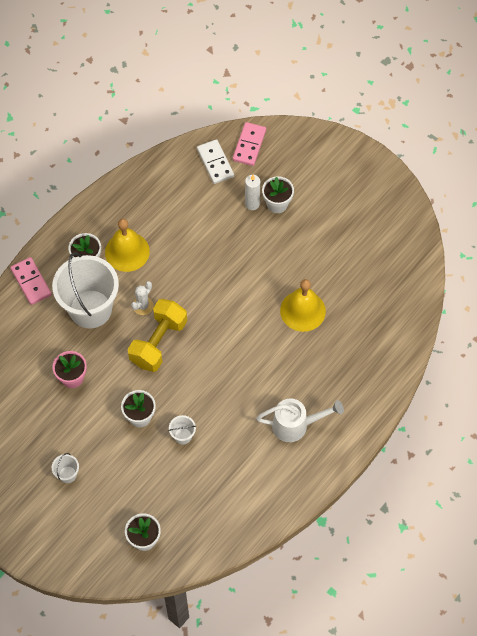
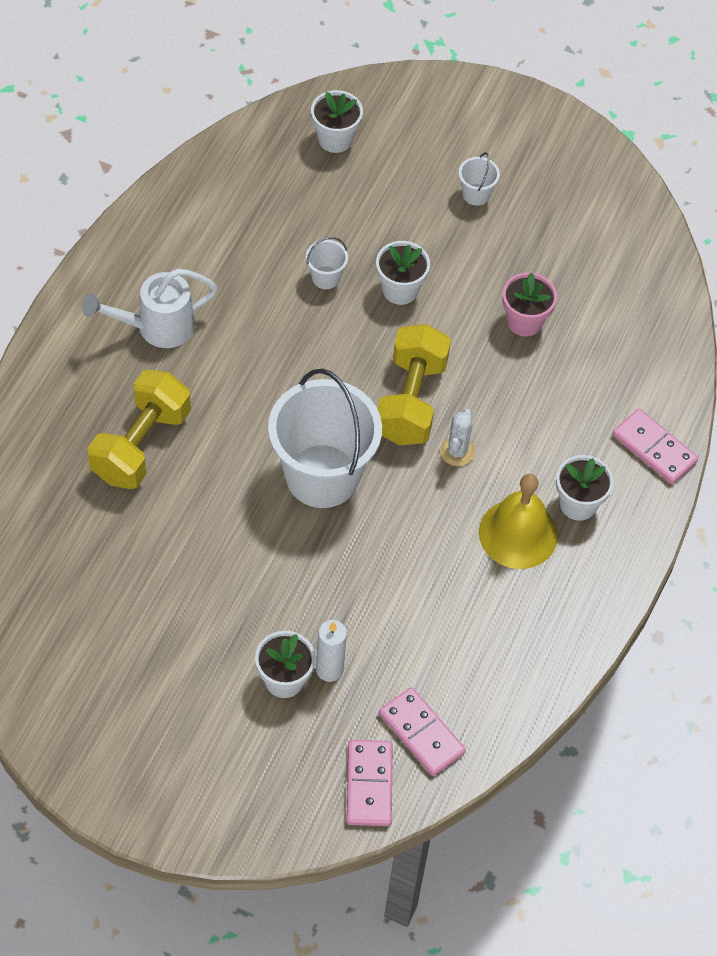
camera: 160 degrees right, 5 degrees down
(90, 309) = (540, 428): white bucket -> white bucket (322, 476)
(215, 163) = (421, 733): white domino -> pink domino
(302, 310) = (189, 502): yellow bell -> none
(322, 351) = (140, 445): none -> yellow dumbbell

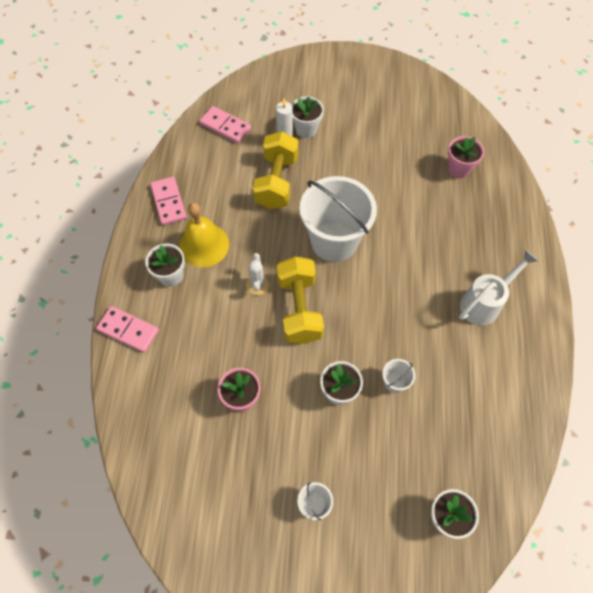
camera: 165 degrees right, 5 degrees up
(71, 524) = (458, 169): none -> pink flower pot
(140, 445) = (448, 224): yellow dumbbell -> yellow dumbbell (277, 182)
(369, 784) = (243, 97): pink domino -> pink domino (168, 202)

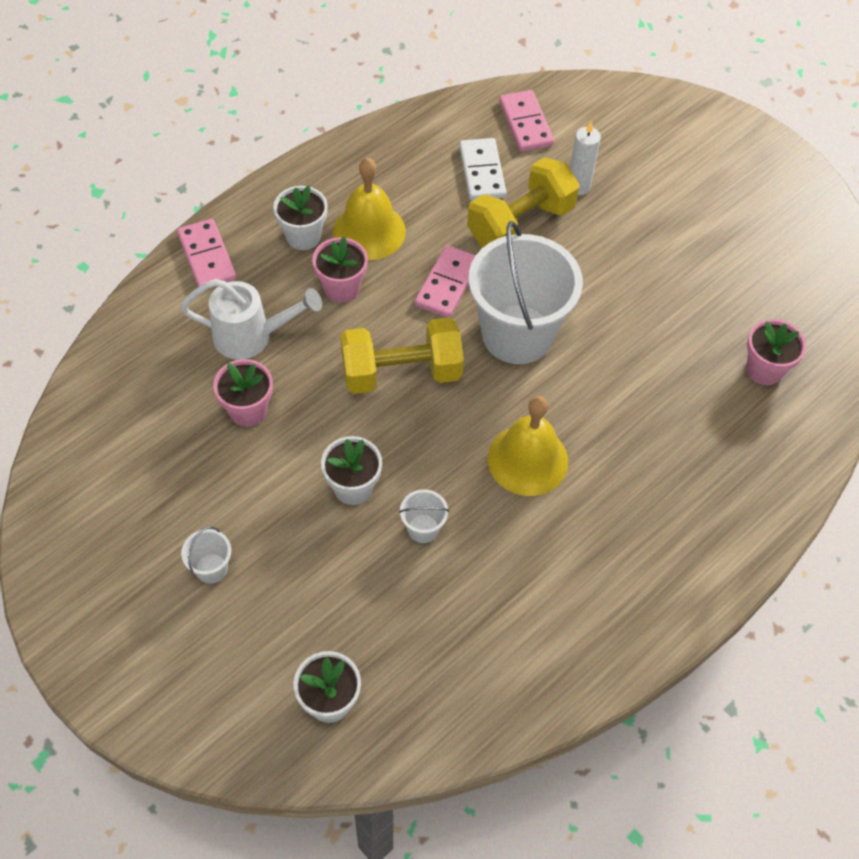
camera: 40 degrees right, 5 degrees down
(168, 202) = (378, 160): pink domino -> pink domino (447, 284)
(221, 288) = (341, 288): none -> pink flower pot
(229, 168) = (482, 172): none -> white domino
(257, 284) = (383, 313): white cactus -> none
(299, 309) = (401, 373): yellow dumbbell -> yellow dumbbell turned 45 degrees clockwise
(306, 129) = (618, 191): white flower pot -> none
(405, 302) = (527, 460): none -> yellow bell
(484, 303) = (623, 536): white watering can -> white watering can (251, 336)

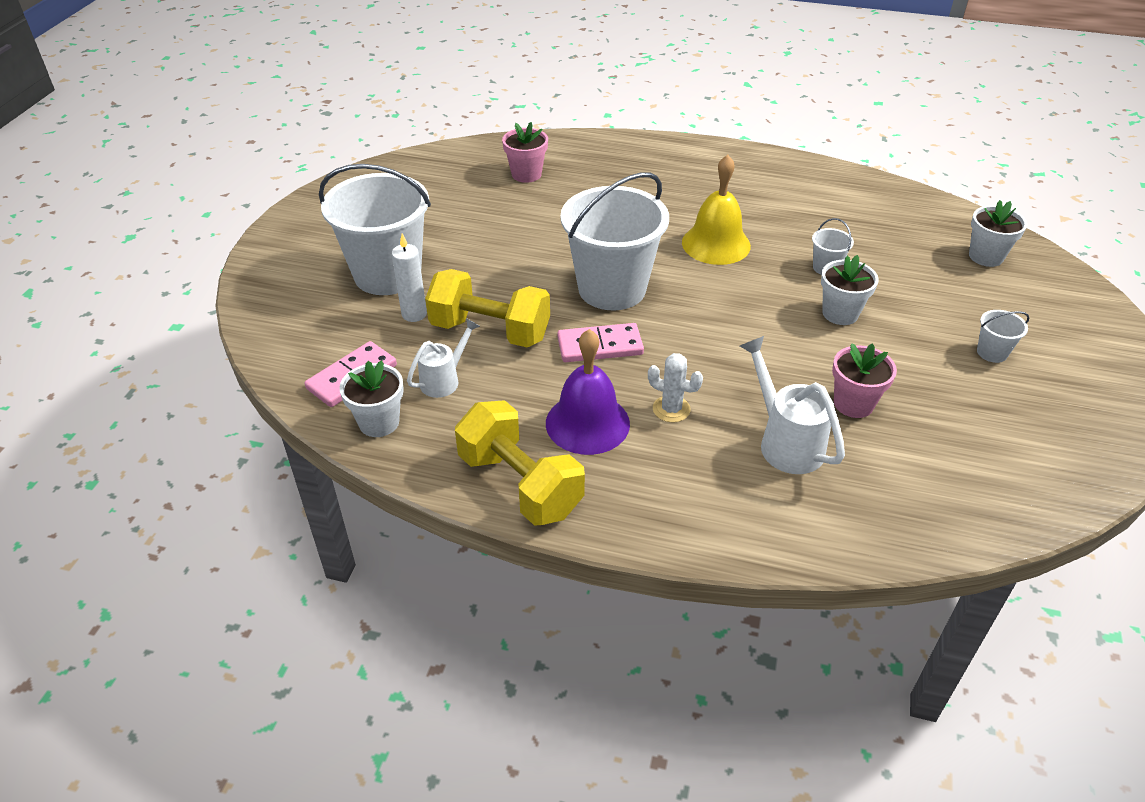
camera: 120 degrees left, 15 degrees down
(207, 257) = (737, 530): pink domino -> none
(303, 236) = (638, 468): white flower pot -> white flower pot (379, 422)
(341, 288) = (671, 409): pink flower pot -> white cactus
(369, 231) = (587, 423): yellow bell -> purple bell
(401, 373) = (716, 333): yellow dumbbell -> yellow dumbbell (520, 484)
(482, 172) = (444, 380): white domino -> white watering can
(649, 191) = (387, 274): none -> white bucket

